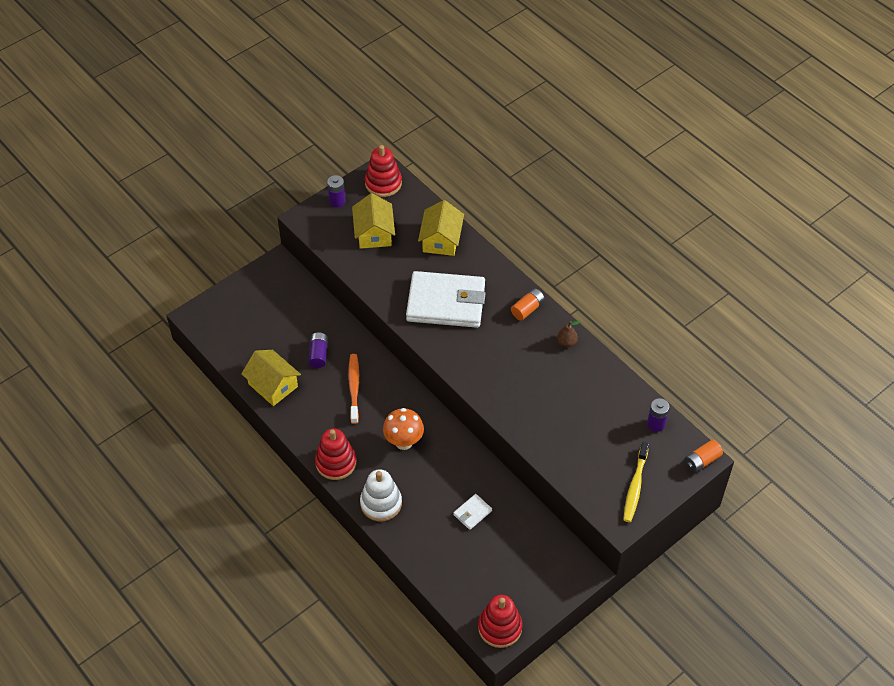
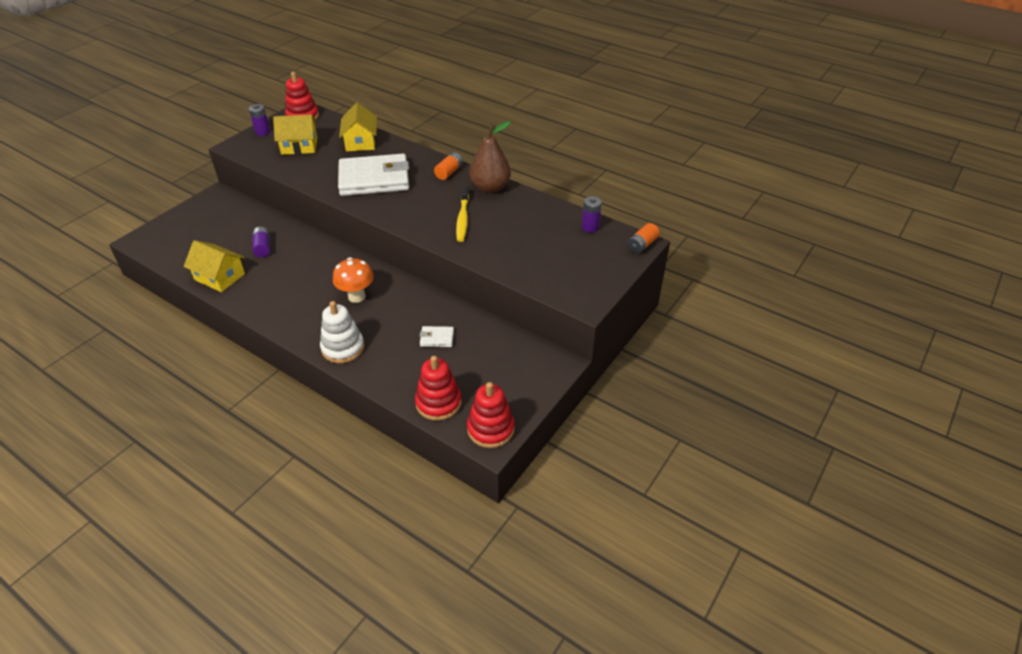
camera: 15 degrees left, 10 degrees down
(336, 462) = (291, 324): red stacking toy -> red stacking toy (438, 403)
(354, 388) = (301, 266): orange toothbrush -> none
(374, 233) = (299, 146): yellow house -> yellow house turned 75 degrees counterclockwise
(472, 513) = (437, 338): white wallet -> white wallet turned 60 degrees clockwise
(566, 342) = (490, 188): brown pear -> brown pear, size x2.15
(635, 486) = (589, 273): yellow toothbrush -> yellow toothbrush (463, 219)

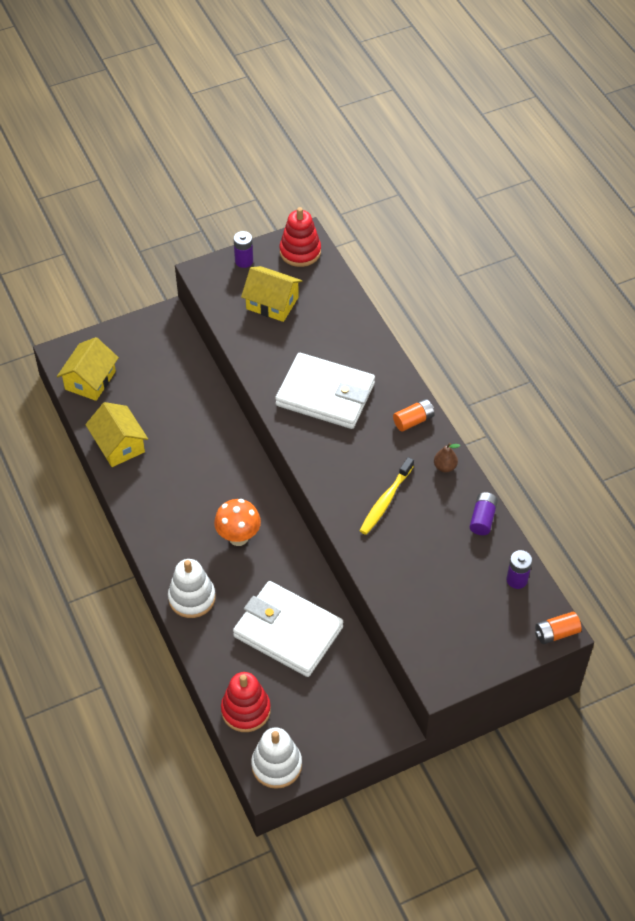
camera: 30 degrees right, 10 degrees up
(262, 248) = (178, 422): purple battery -> purple battery (482, 519)
(361, 142) = (343, 325): yellow house -> yellow house (90, 380)
(437, 338) = (288, 632): white wallet -> white wallet, size x2.47
(490, 188) = (445, 467): brown pear -> brown pear, size x0.46
(490, 429) = (276, 765): red stacking toy -> white stacking toy

